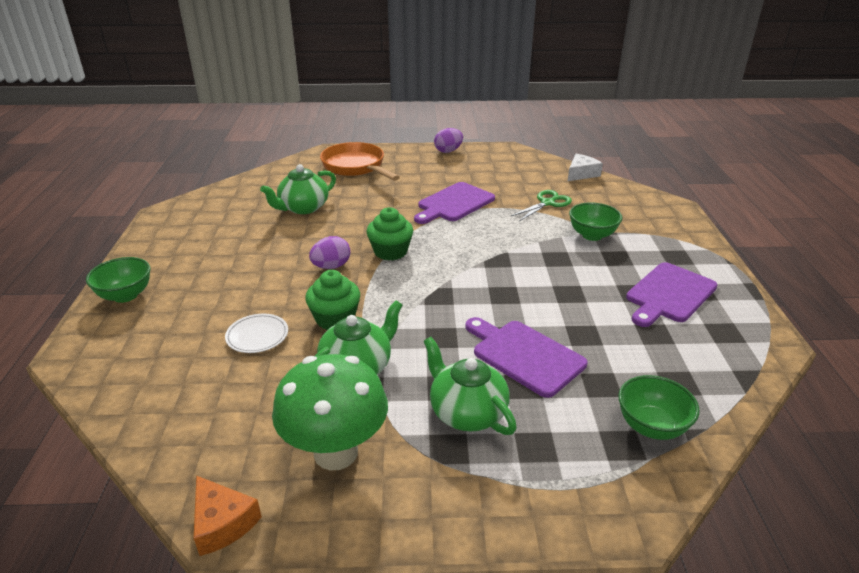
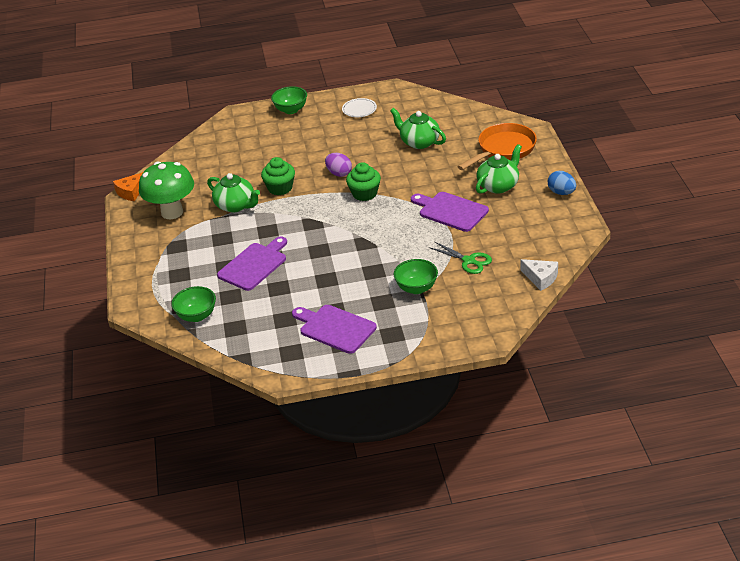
camera: 85 degrees right, 5 degrees up
(257, 336) = (259, 165): white plate -> white plate (359, 110)
(448, 151) = (561, 192): purple egg -> blue egg
(466, 412) = (203, 249): green teapot -> green teapot (498, 185)

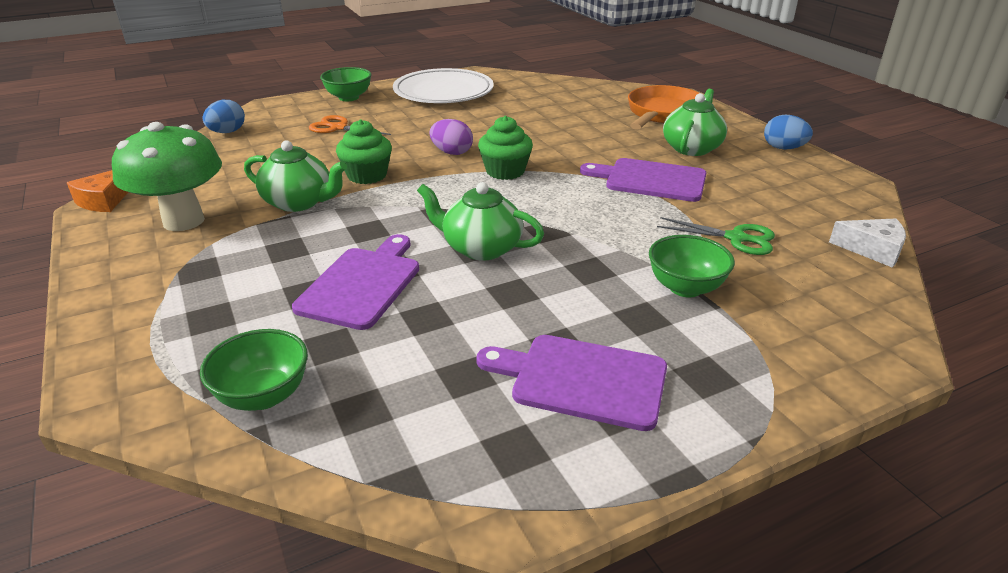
camera: 20 degrees left, 5 degrees down
(204, 139) = (227, 132): none -> blue egg
(275, 142) = (338, 128): none -> orange scissors
(359, 110) = (443, 92): white plate -> white plate, size x2.14
(419, 142) = (545, 115): green teapot -> green teapot (480, 248)

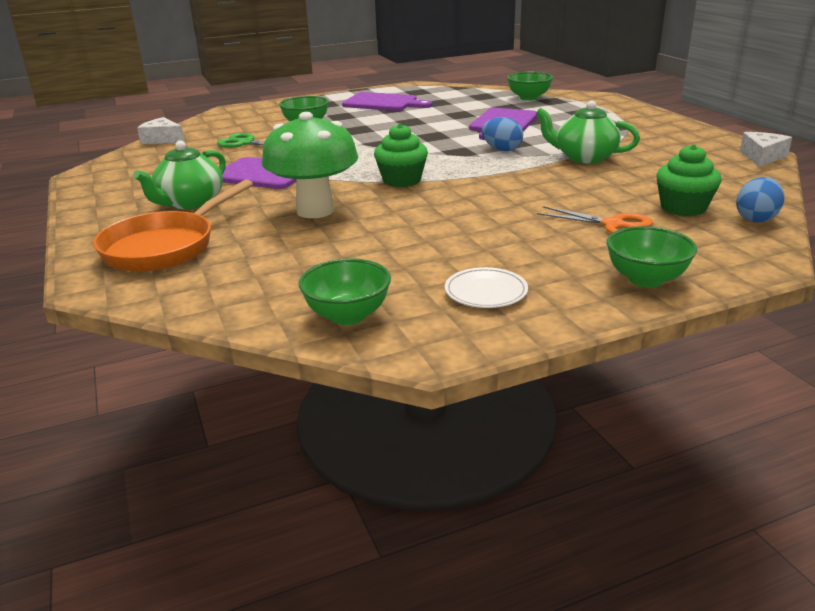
camera: 175 degrees left, 5 degrees down
(104, 200) = (762, 157): orange cheese -> white cheese
(183, 221) = (666, 146): green mushroom -> green mushroom (315, 211)
(367, 175) = (538, 176): green cupcake -> green cupcake (683, 208)
(443, 92) = (486, 292): white plate -> white plate, size x0.47
(452, 152) = (457, 196): purple egg -> none
(480, 248) = (428, 137): green teapot -> none
(518, 83) = (347, 315): none -> green bowl
(783, 148) = (92, 203): blue egg -> blue egg (501, 149)

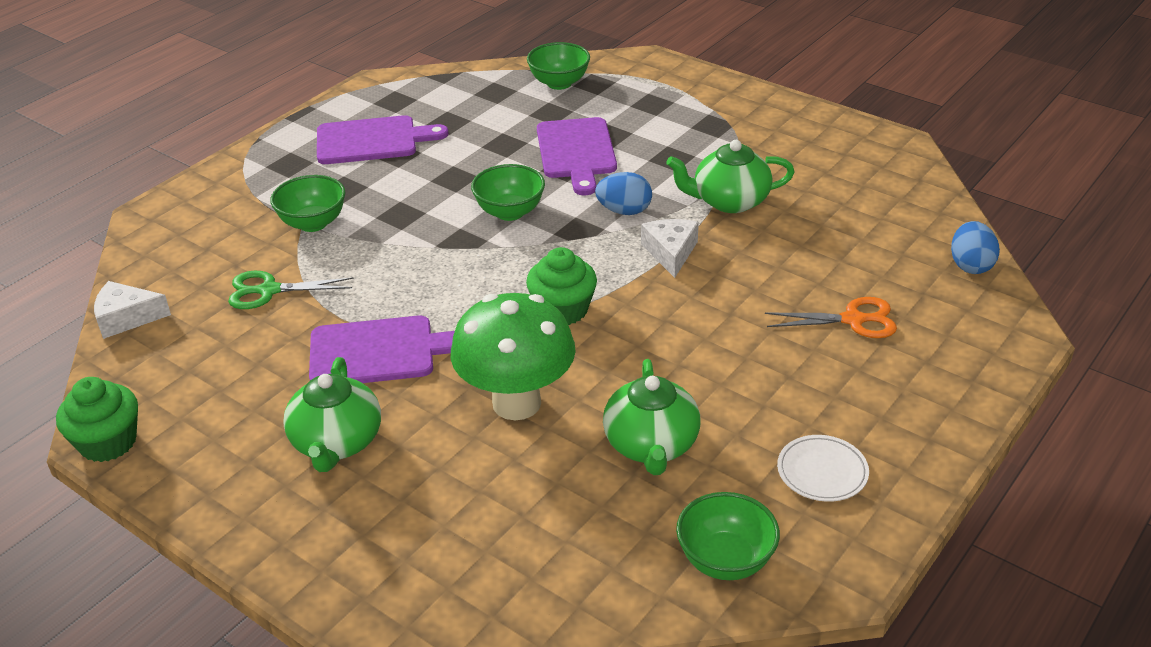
camera: 30 degrees left, 10 degrees up
(165, 246) = (403, 534): orange pan -> none
(375, 248) = (651, 445): none -> green teapot
(646, 279) = (944, 396): green bowl -> green bowl (510, 212)
(683, 208) = (895, 268): green cupcake -> green cupcake (108, 442)
(762, 157) = (904, 149): white cheese -> white cheese (670, 252)

